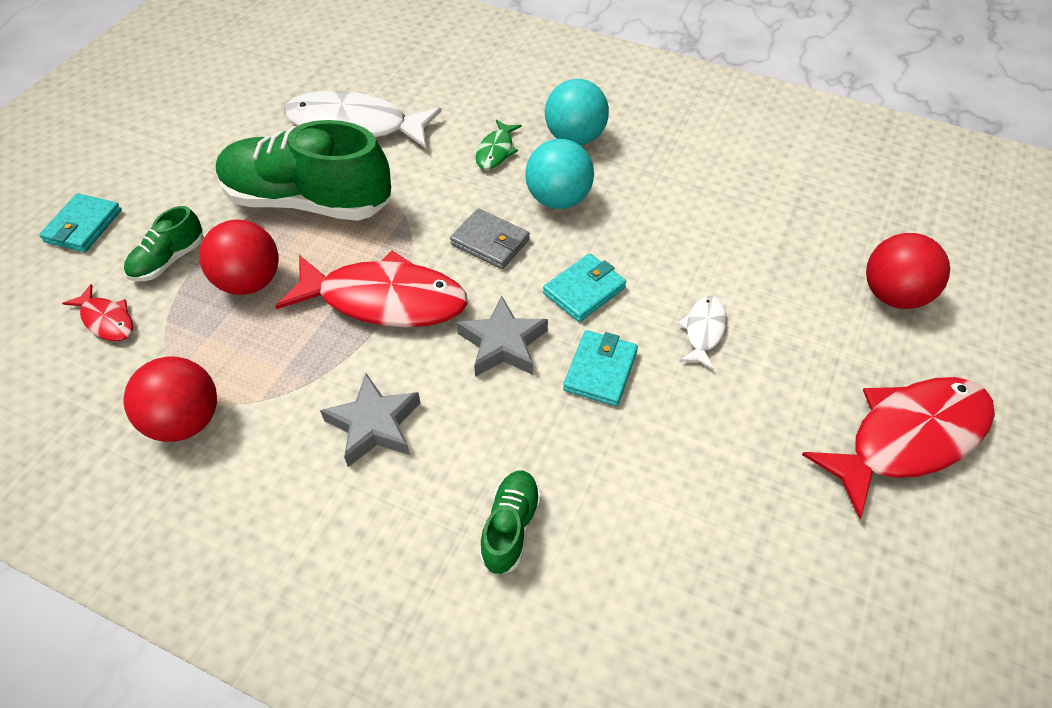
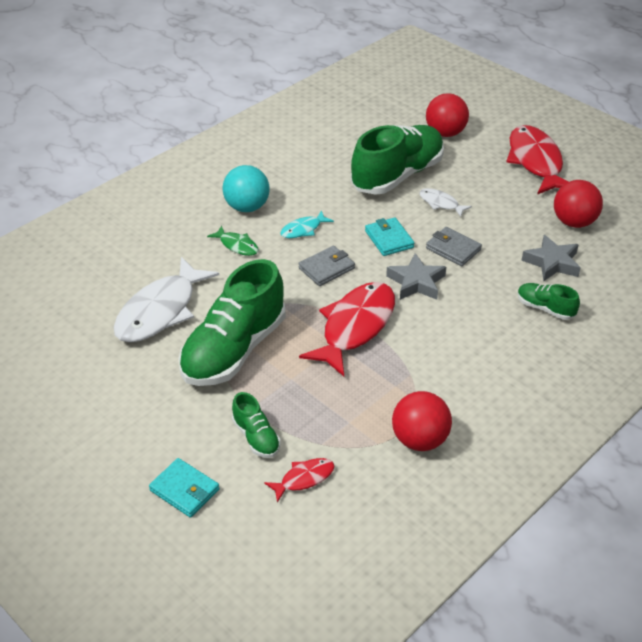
camera: 70 degrees left, 10 degrees down
(250, 282) = (303, 393): red ball -> red ball (574, 222)
(374, 425) = (457, 349): grey star -> grey star (552, 263)
(558, 199) = (303, 229): turquoise ball -> turquoise fish
(600, 371) = (453, 249): turquoise wallet -> grey wallet
(739, 264) = (397, 175): none -> green shoe

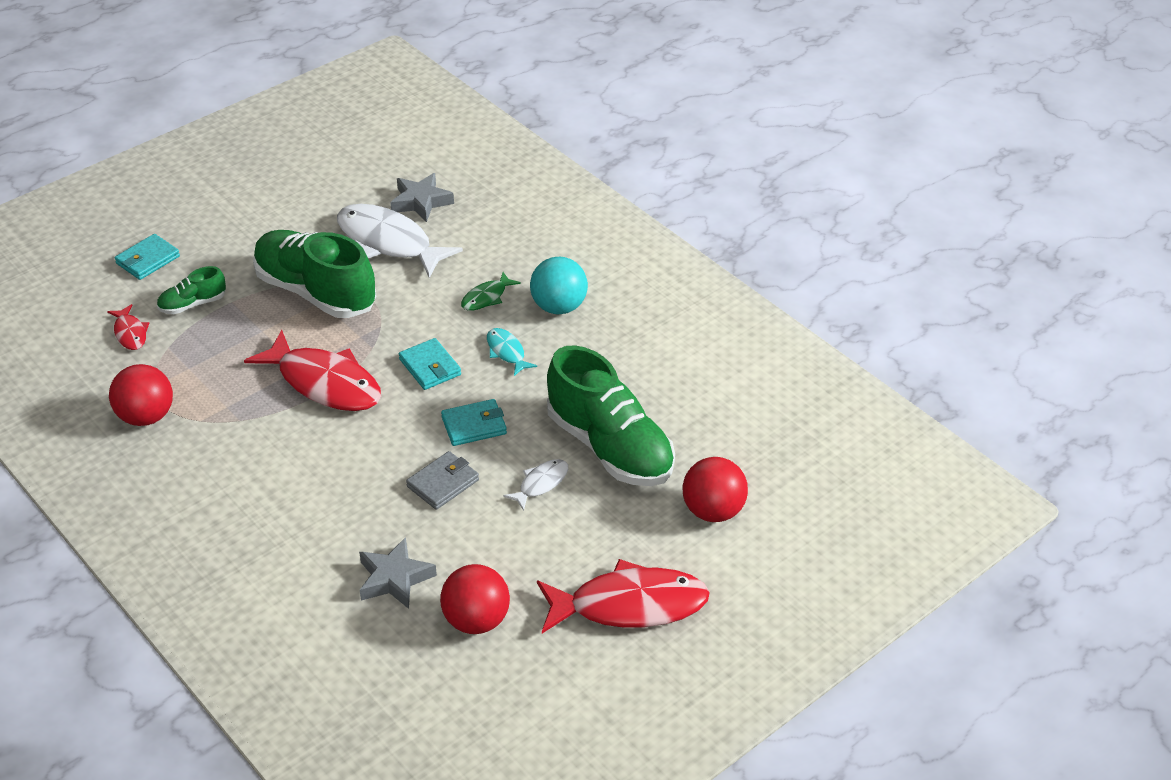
camera: 95 degrees right, 0 degrees up
(326, 268) = (430, 367): grey wallet -> turquoise wallet
(416, 282) = (387, 441): grey star -> grey star (421, 202)
(545, 308) = (310, 554): green shoe -> none

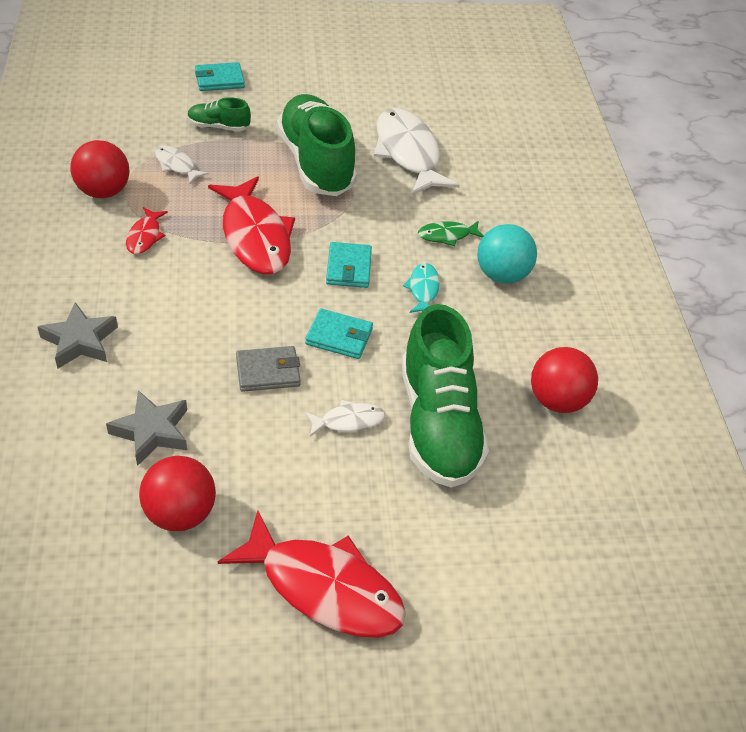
camera: 30 degrees right, 5 degrees up
(130, 333) = (155, 125): red fish -> red fish (145, 236)
(190, 359) = (177, 165): none -> white fish
(421, 202) = (462, 134): grey star -> grey star (80, 341)
(713, 511) = (482, 543): red ball -> red ball (557, 400)

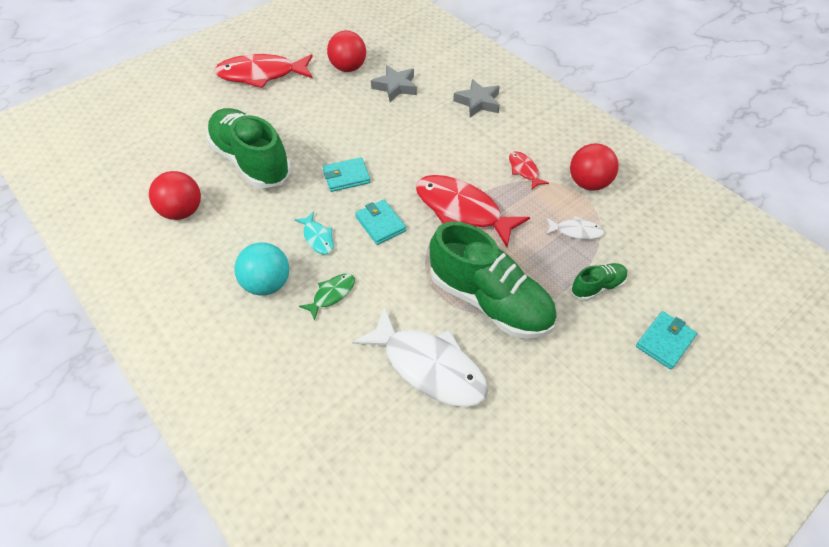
camera: 150 degrees right, 5 degrees up
(268, 372) = (368, 138): grey wallet -> none
(348, 421) = (303, 138): white fish -> none

